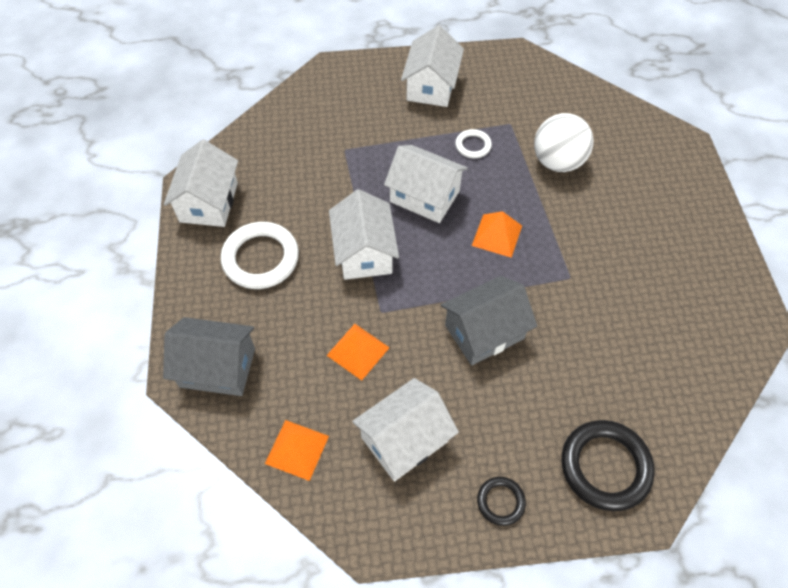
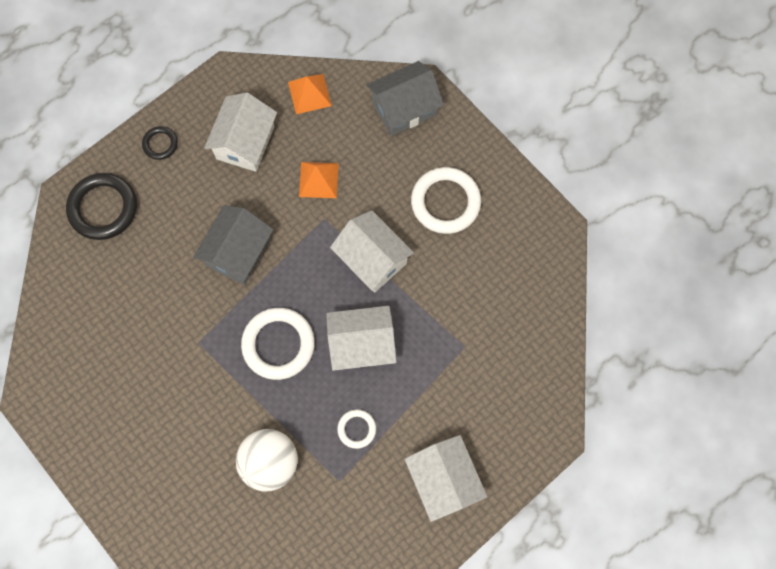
camera: 145 degrees right, 15 degrees up
(209, 202) = (528, 221): white house -> none
(497, 235) = (278, 344): orange pyramid -> white ring

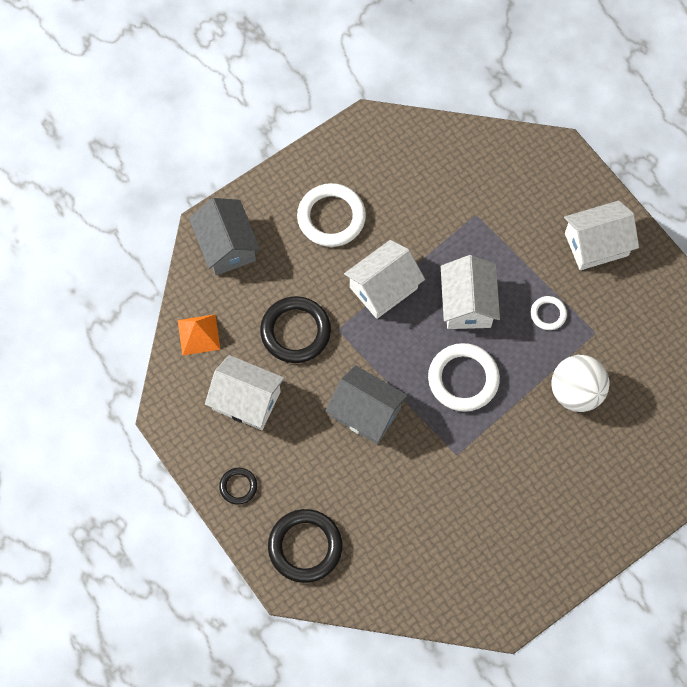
camera: 85 degrees left, 5 degrees down
(318, 180) = (295, 331): orange pyramid -> black ring

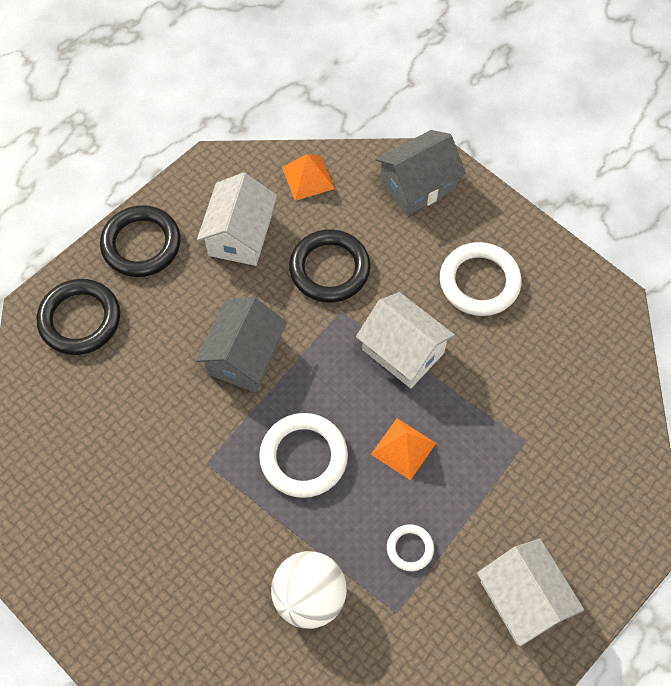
camera: 80 degrees right, 5 degrees down
(238, 486) = (141, 244): black ring -> black ring, size x1.93
(467, 303) = (403, 448): white house -> orange pyramid

